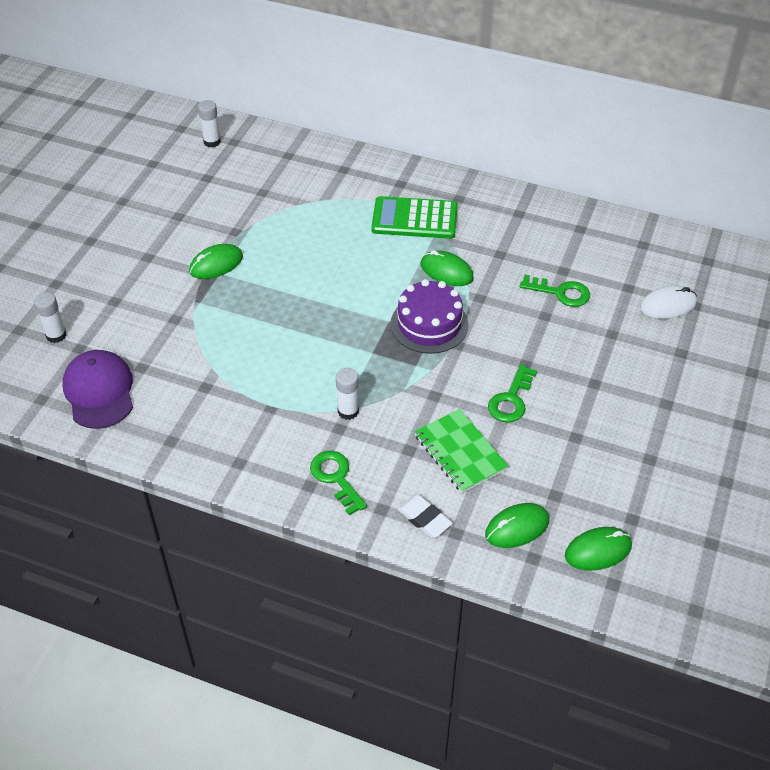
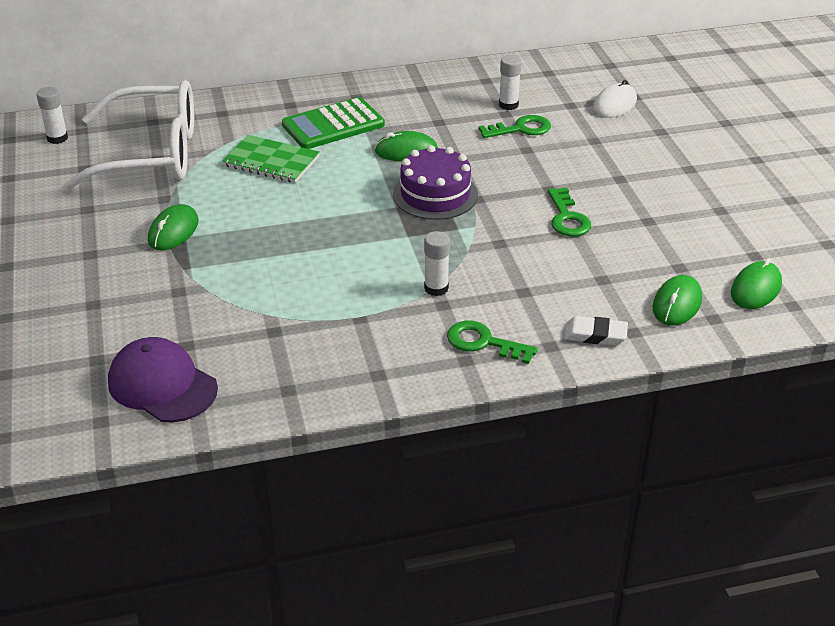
camera: 35 degrees left, 10 degrees down
(56, 335) = (56, 360): white glue stick -> white glue stick (508, 105)
(261, 186) = (152, 154): none -> white glasses
(460, 452) = (569, 273): green notebook -> green notebook (271, 161)

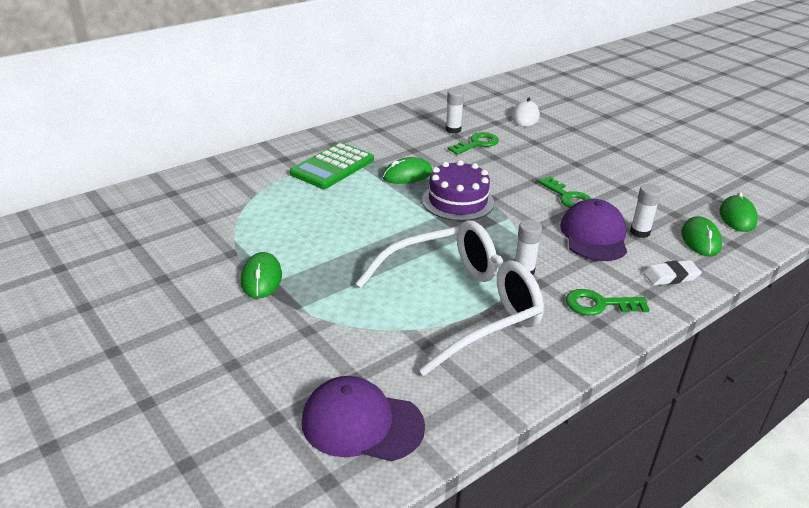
camera: 25 degrees left, 5 degrees down
(57, 138) = (87, 223): white glue stick -> white glue stick (640, 232)
(152, 154) = (191, 219): white glasses -> white glasses (462, 306)
(271, 161) = (304, 204): green notebook -> none
(553, 269) = (594, 235): none -> purple cap

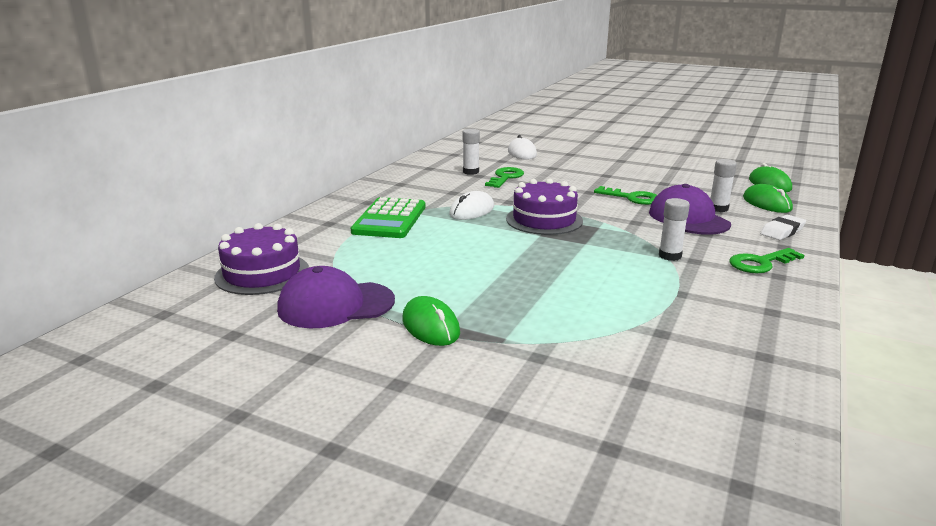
camera: 25 degrees left, 10 degrees down
(195, 195) = (262, 273): none -> purple cake
(362, 423) = (701, 420): purple cap -> purple cap (335, 305)
(407, 175) = (472, 211): green mouse -> white mouse
(462, 306) = (655, 294): white glasses -> none

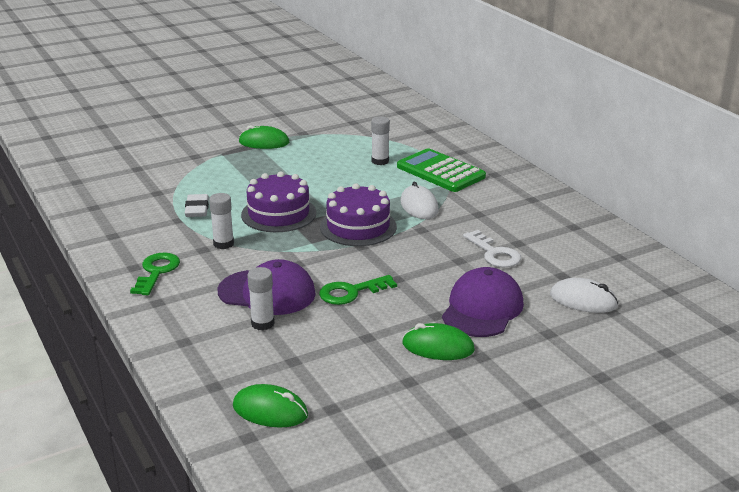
camera: 125 degrees right, 5 degrees up
(262, 273) = (394, 119): purple cake -> purple cake (278, 214)
(335, 305) = (324, 128): purple cap -> purple cap (482, 308)
(471, 172) = (535, 242): white glue stick -> white glue stick (380, 161)
(505, 177) = (494, 253): green key -> white key
(766, 203) = (232, 362): green mouse -> green mouse (438, 347)
(782, 231) = (176, 322): white eraser -> white eraser (197, 209)

